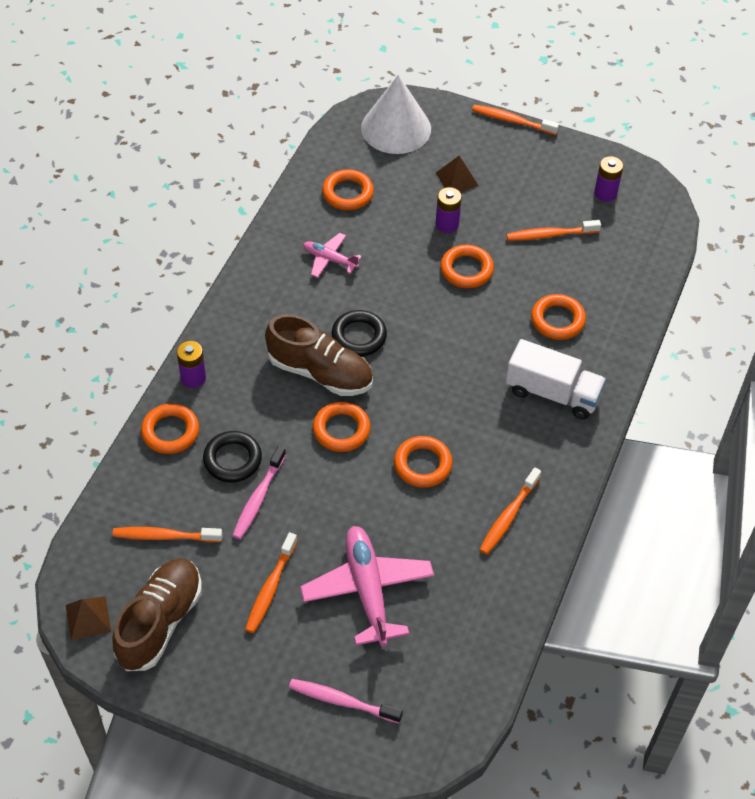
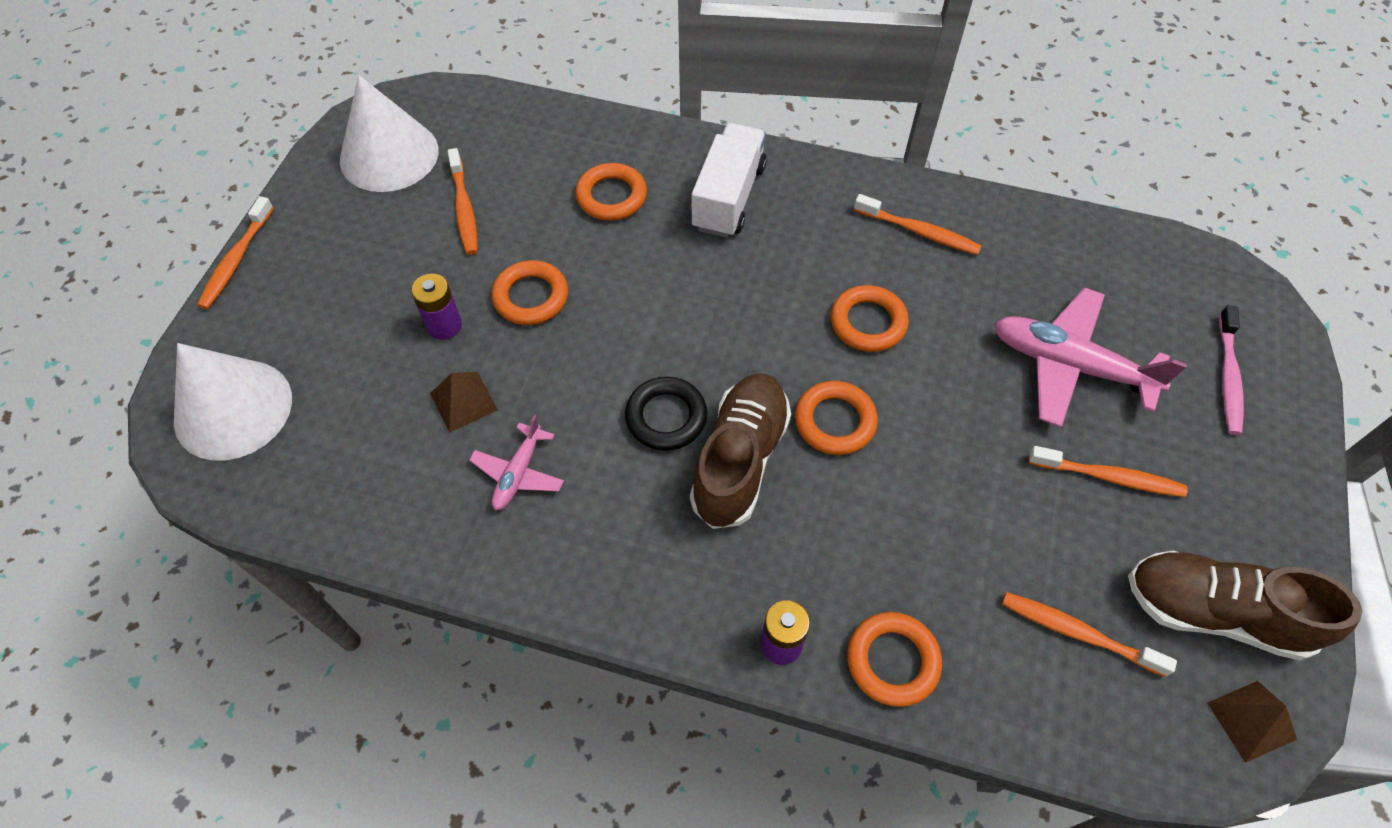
camera: 95 degrees left, 5 degrees up
(165, 536) = (1078, 633): orange toothbrush -> orange toothbrush turned 120 degrees clockwise
(232, 459) = (920, 558): black ring -> none
(258, 498) = (975, 513): pink toothbrush -> none
(347, 193) = (376, 463): orange ring -> none
(367, 590) = (1070, 365): pink plane -> pink plane turned 45 degrees clockwise
(457, 179) = (352, 320): brown pyramid -> brown pyramid (463, 401)
(605, 193) = (389, 155): purple battery -> white cone

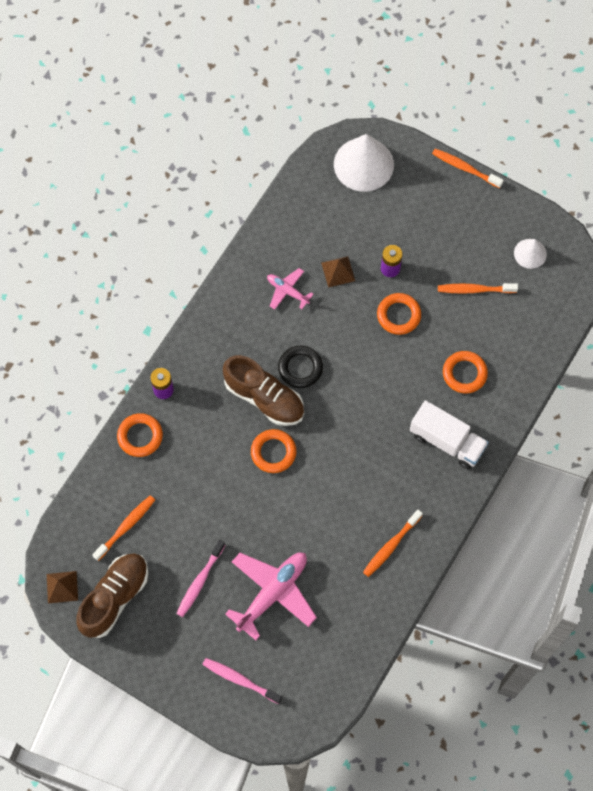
camera: 105 degrees right, 10 degrees up
(389, 155) = (530, 253): white cone -> white cone, size x0.53
(868, 322) = (332, 492): orange ring -> none
(1108, 477) = (200, 581): orange toothbrush -> pink toothbrush

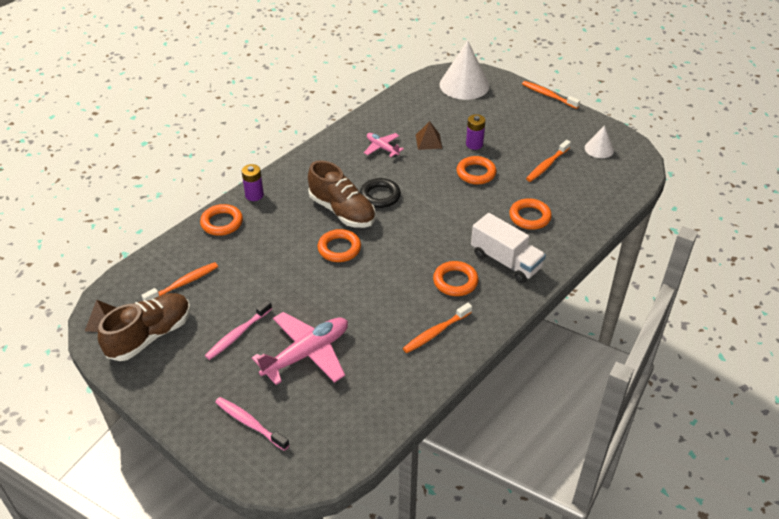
camera: 10 degrees right, 25 degrees down
(400, 477) = (455, 281): none -> orange ring
(475, 289) = (547, 165): orange toothbrush -> orange toothbrush turned 60 degrees counterclockwise

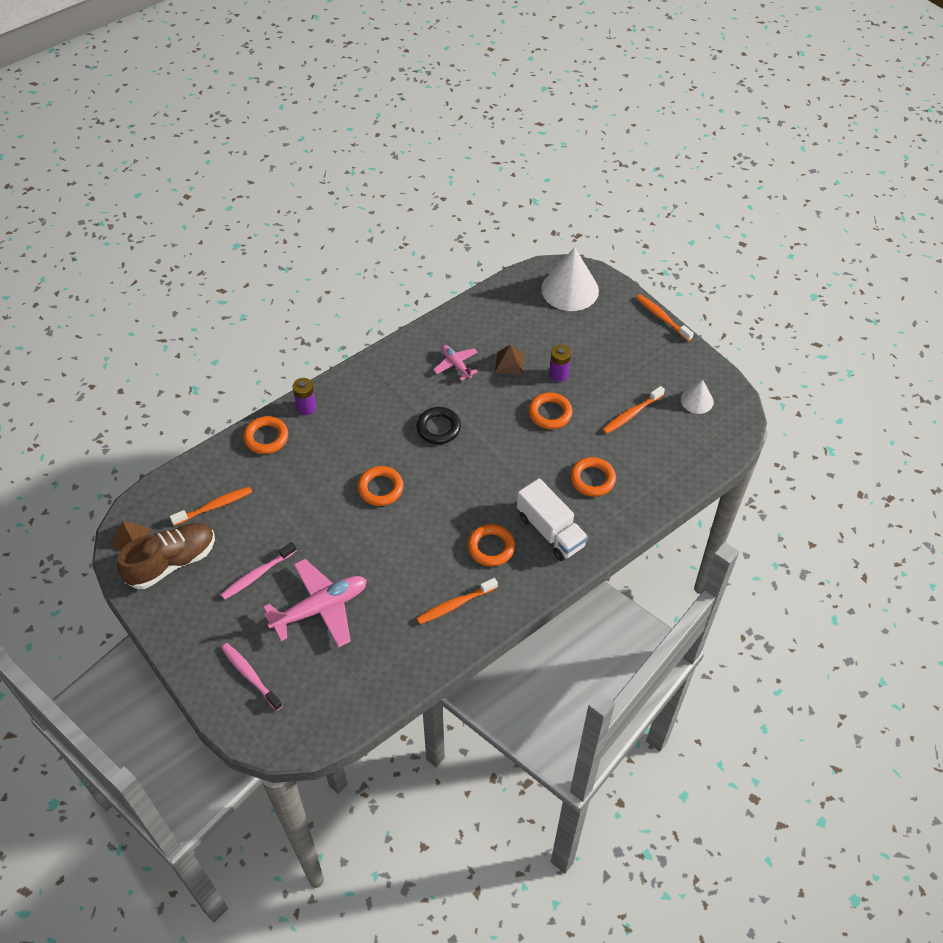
camera: 10 degrees right, 10 degrees up
(342, 211) = (394, 441): brown shoe -> none

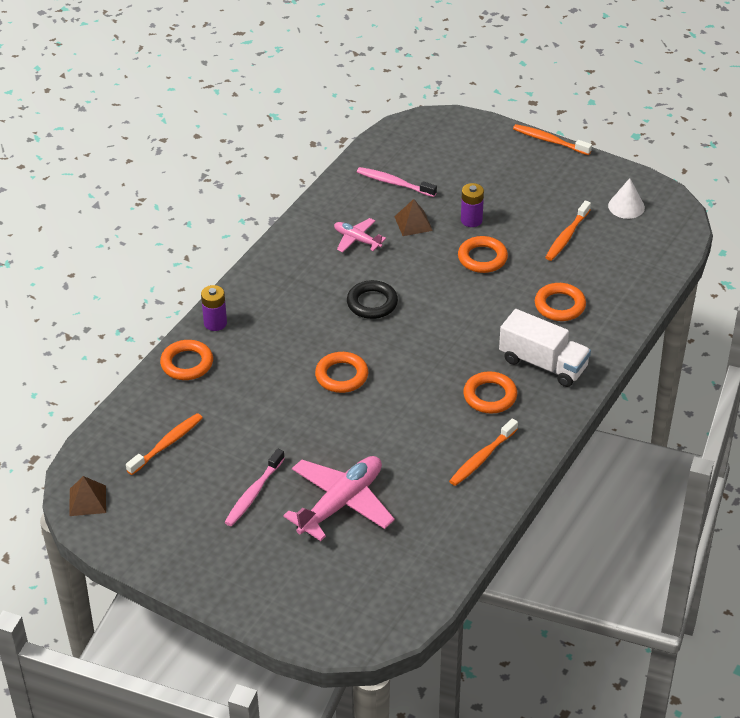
camera: 20 degrees left, 10 degrees down
(172, 562) = (150, 510): brown shoe -> none
(250, 676) = (301, 587): pink toothbrush -> pink toothbrush (394, 183)
(570, 289) = (439, 139): white cone -> none

